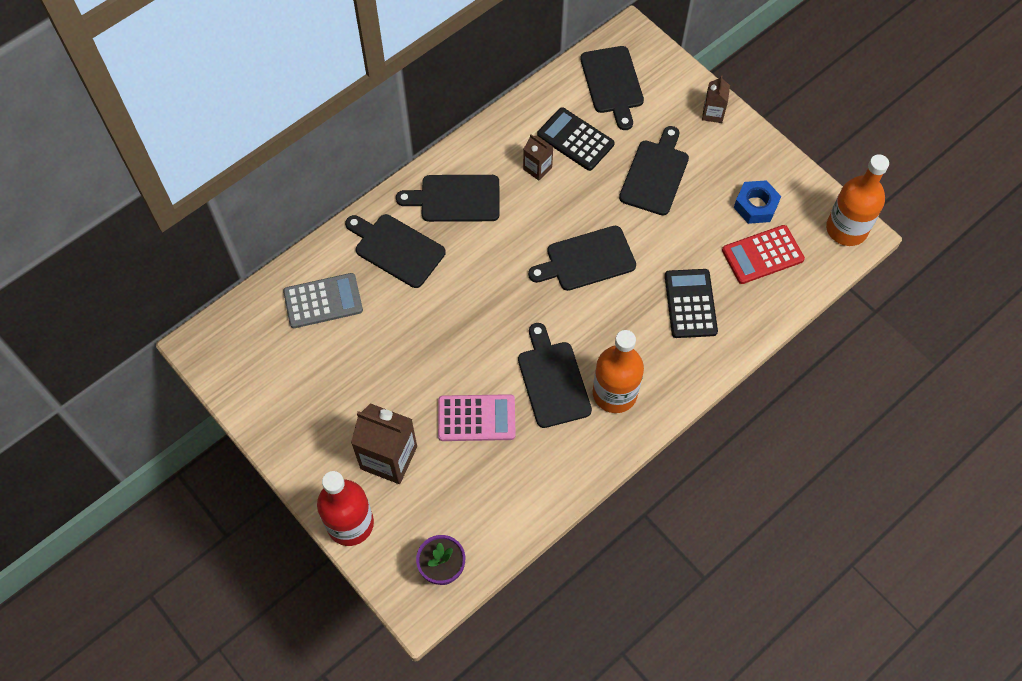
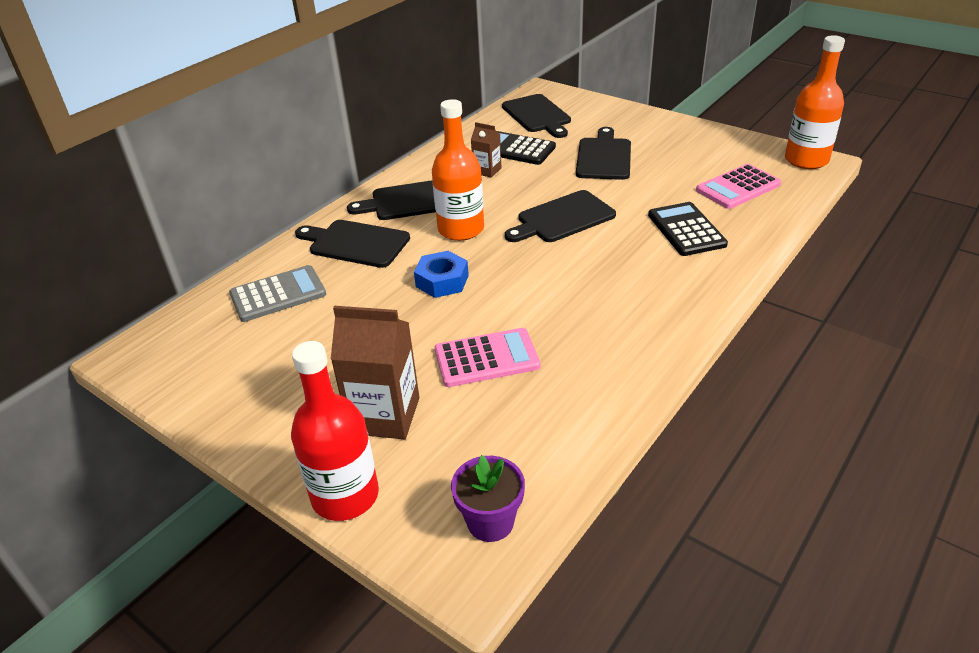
camera: 10 degrees left, 25 degrees down
(552, 380) = (565, 310): black cutting board -> none
(614, 393) = (641, 308): orange bottle -> orange bottle (461, 229)
(713, 113) = (637, 117): brown carton -> none
(755, 206) = (711, 160): blue nut -> blue nut (442, 281)
(762, 255) = (738, 187): red calculator -> pink calculator

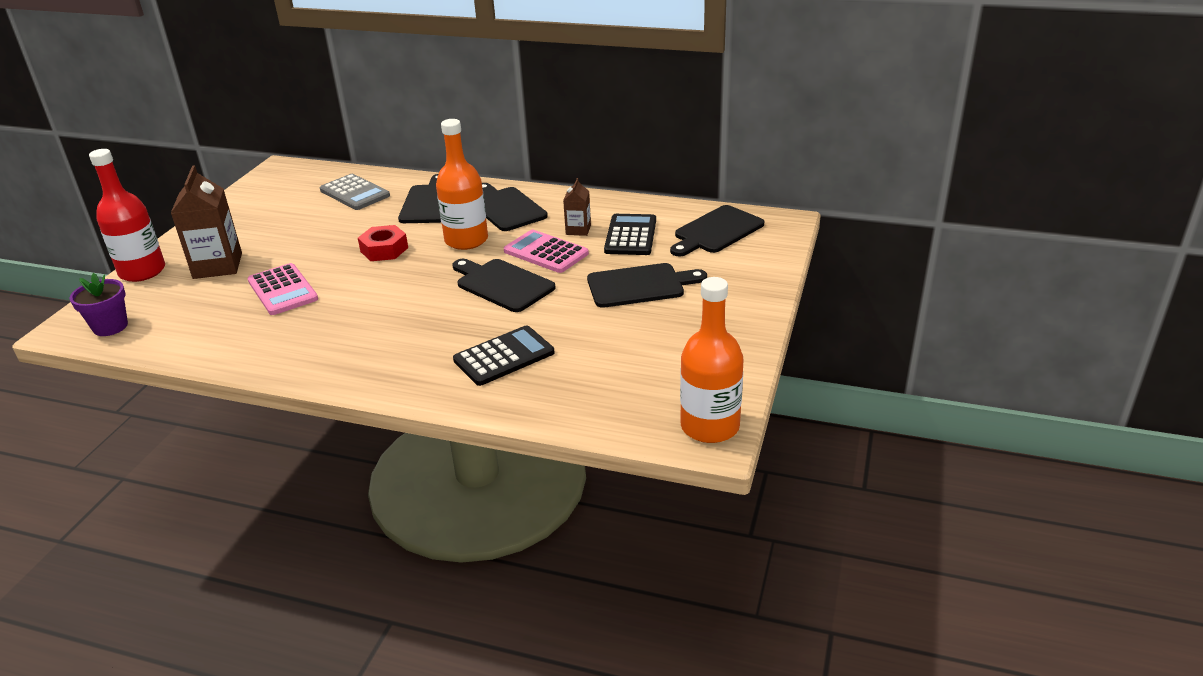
camera: 70 degrees right, 5 degrees down
(442, 281) = (384, 250): blue nut -> red nut
(738, 187) = (610, 380): pink calculator -> pink calculator (546, 252)

